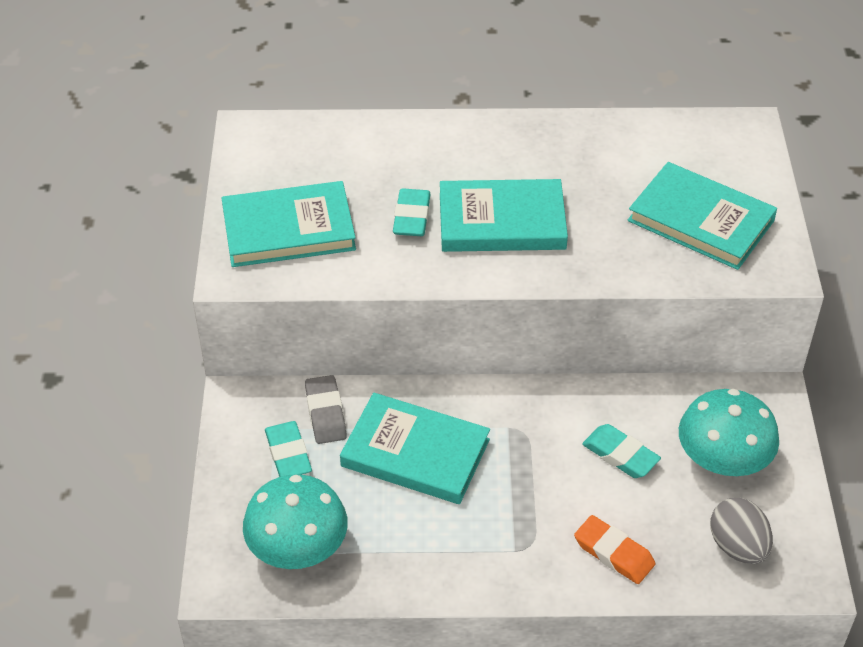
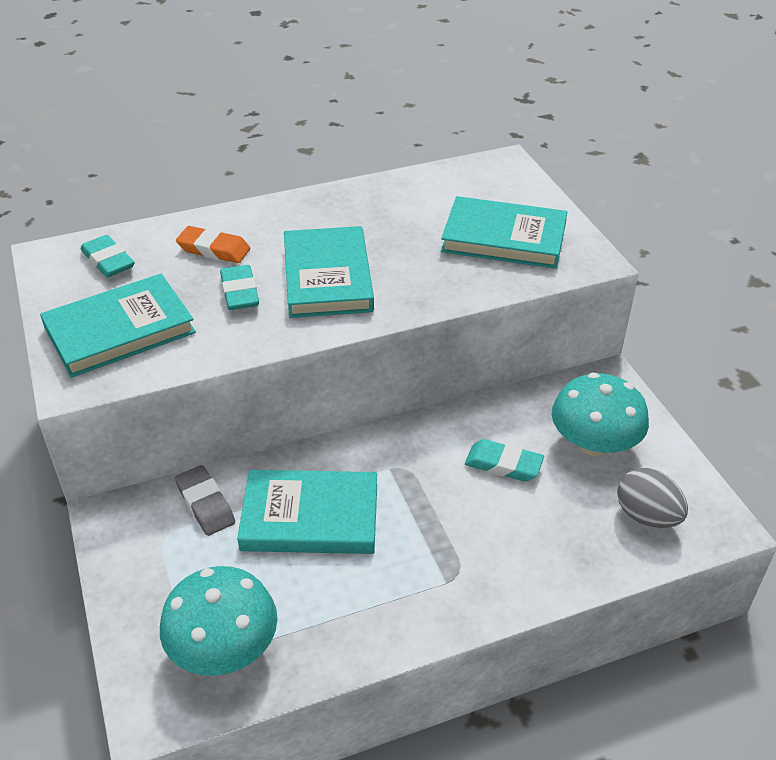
camera: 20 degrees left, 5 degrees down
(288, 454) = (180, 554): turquoise eraser -> turquoise eraser (108, 261)
(502, 221) = (327, 277): turquoise book -> turquoise book turned 75 degrees counterclockwise
(614, 553) = (540, 556): orange eraser -> orange eraser (214, 249)

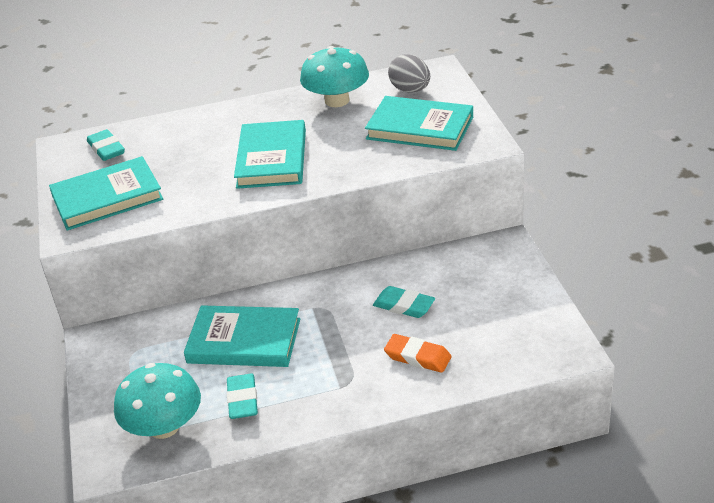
camera: 10 degrees right, 5 degrees down
(205, 504) = (166, 331): grey eraser -> none
(214, 249) = (188, 139): orange eraser -> orange eraser (418, 357)
(239, 292) = (202, 170): turquoise eraser -> turquoise eraser (242, 400)
(594, 443) = (482, 291): turquoise mushroom -> turquoise mushroom (337, 100)
(646, 516) = (511, 344): grey egg -> grey egg (410, 90)

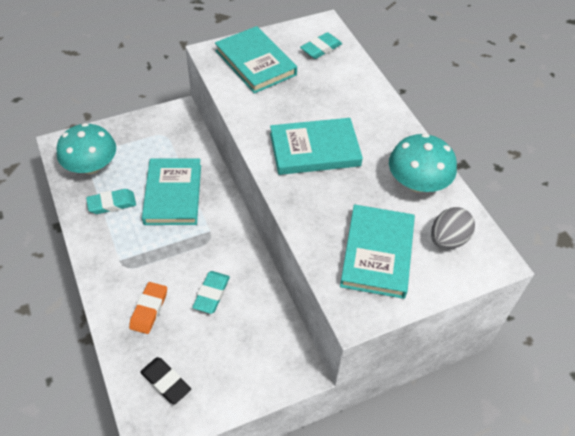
camera: 75 degrees right, 15 degrees up
(514, 340) = (166, 382): none -> black eraser

